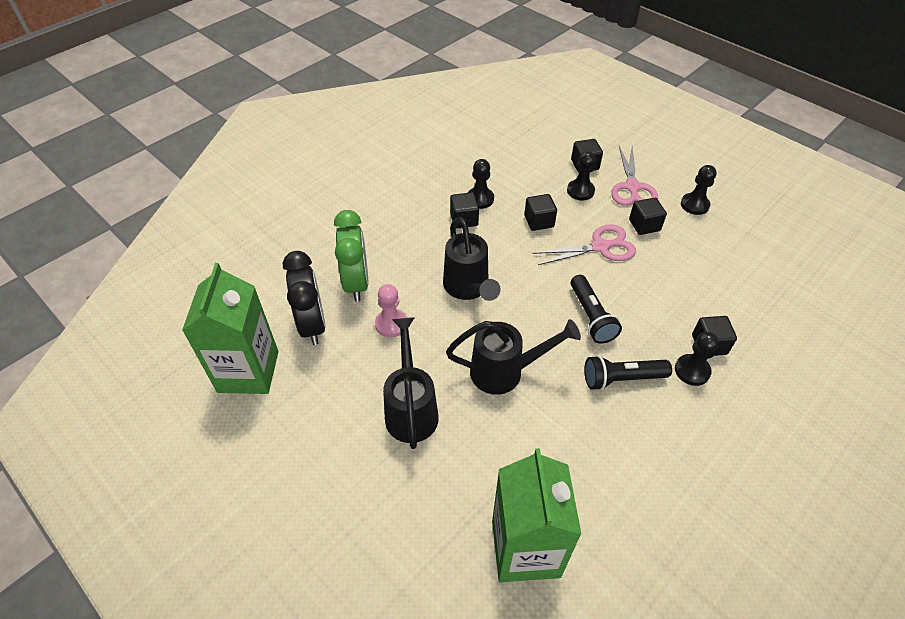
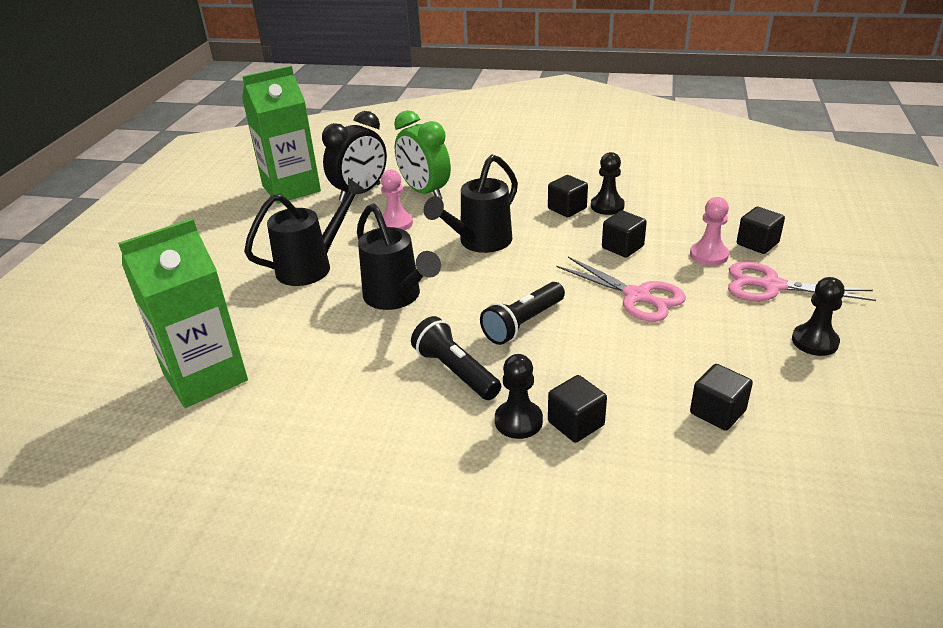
camera: 60 degrees right, 15 degrees down
(356, 283) = (424, 192): green clock -> green clock turned 90 degrees clockwise
(580, 191) = (708, 255): black pawn -> pink pawn
(632, 187) = (771, 286): pink scissors -> pink scissors turned 45 degrees clockwise
(644, 225) = (717, 314): black cube -> black cube (717, 412)

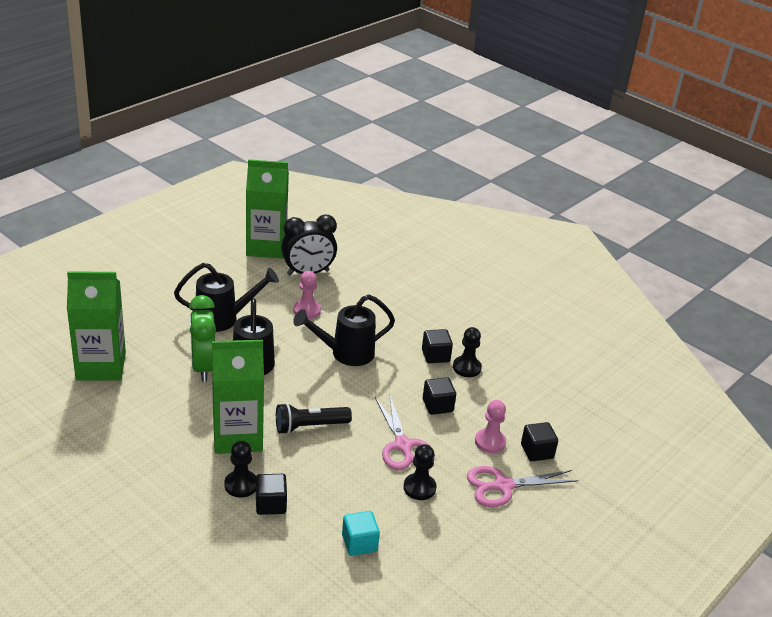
camera: 25 degrees right, 0 degrees up
(424, 192) = (352, 293): green clock -> green clock (203, 367)
(455, 371) = (237, 436): black flashlight -> green carton
(717, 412) = (359, 543): black cube -> turquoise cube
(771, 286) = (503, 486): pink scissors -> pink scissors turned 60 degrees counterclockwise
(814, 341) = (479, 537): black pawn -> black pawn (419, 488)

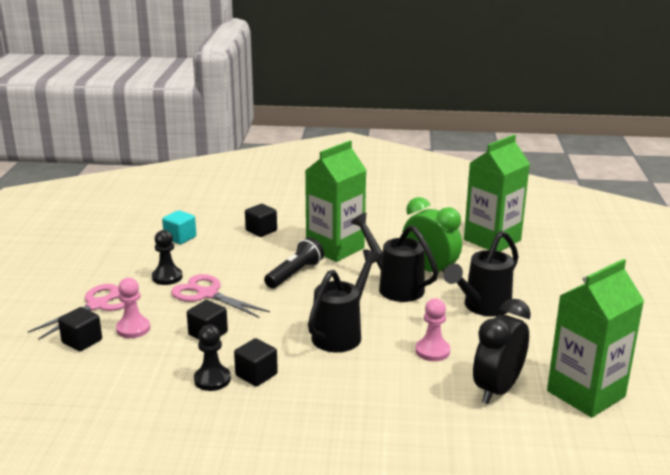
camera: 145 degrees right, 10 degrees down
(241, 485) = (293, 230): black pawn -> none

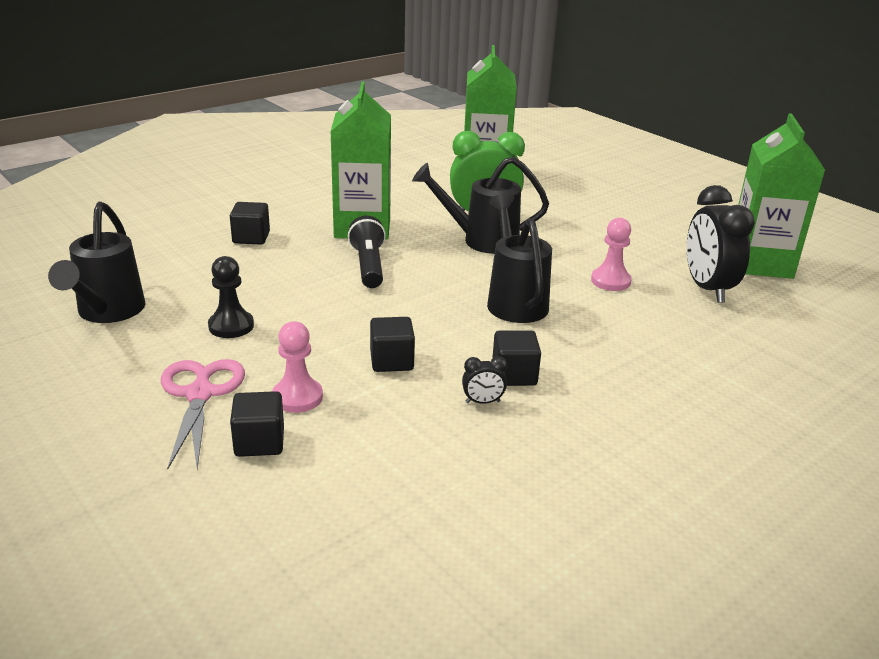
camera: 45 degrees left, 5 degrees up
(180, 238) = (164, 279): turquoise cube -> none
(207, 294) = (313, 323): pink scissors -> none
(212, 379) = (483, 402): black pawn -> black clock
(482, 307) = (579, 230): black watering can -> black watering can (107, 313)

